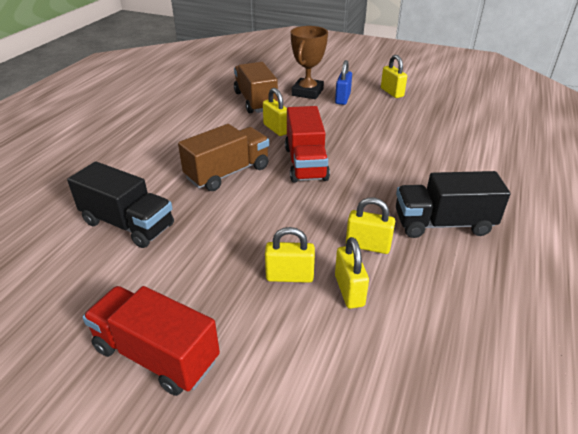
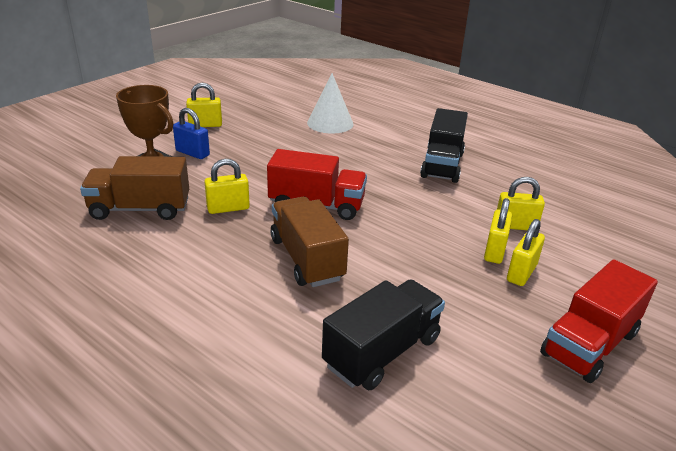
camera: 75 degrees left, 5 degrees down
(368, 246) = (462, 204): yellow padlock -> yellow padlock (521, 273)
(462, 143) = (330, 123): none -> white cone

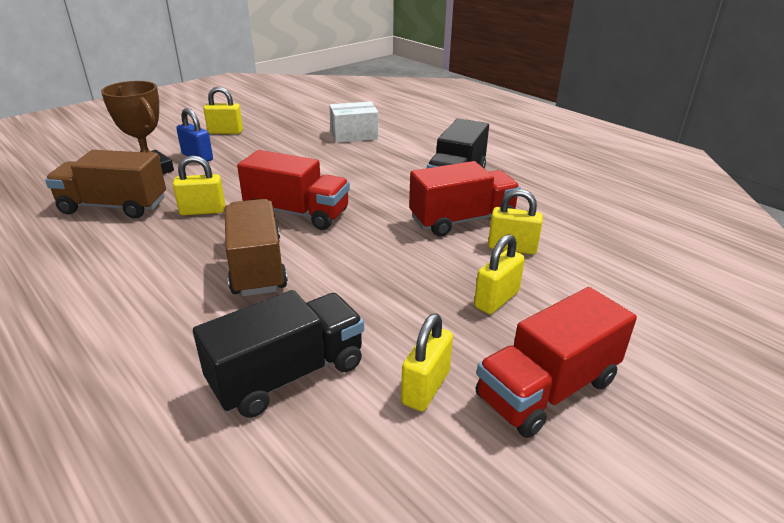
camera: 10 degrees right, 0 degrees up
(330, 123) = (354, 135): white cone -> white box
(463, 203) = (462, 220): none -> red truck
(494, 251) = (475, 273): yellow padlock -> yellow padlock (426, 387)

